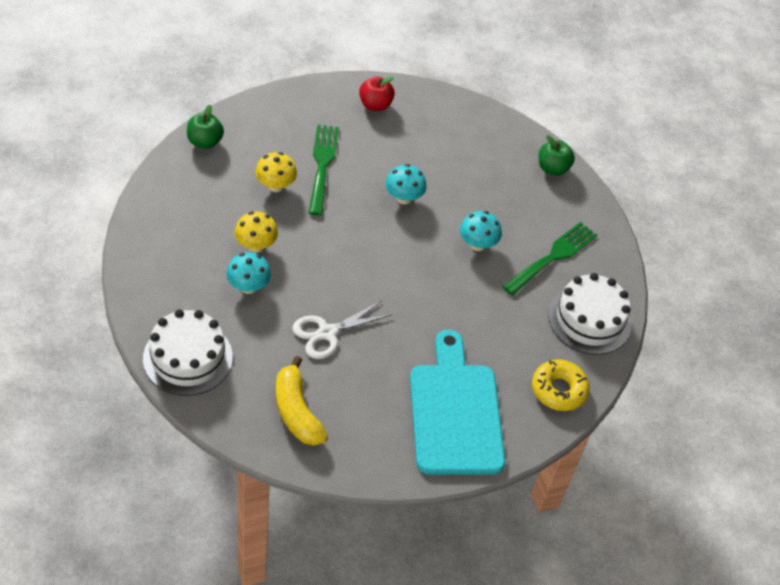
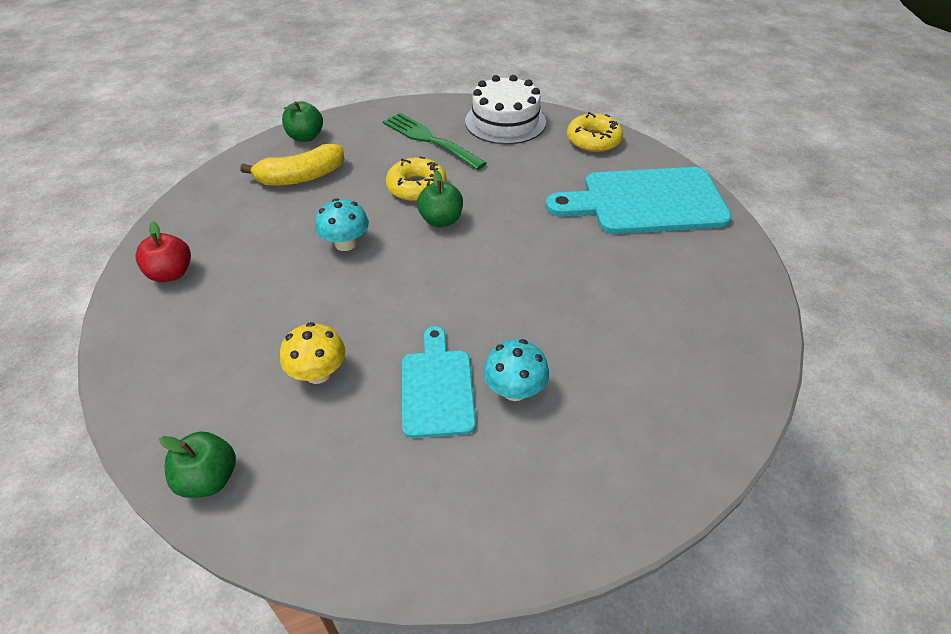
camera: 85 degrees left, 5 degrees down
(188, 358) = (661, 451): white cake -> none
(256, 245) = (437, 387): yellow mushroom -> turquoise cutting board
(296, 411) = (699, 325): yellow banana -> yellow banana (301, 177)
(322, 165) = (281, 323): green fork -> none
(327, 333) = (573, 303): white scissors -> none
(431, 258) = (441, 220): none -> green apple
(477, 244) = (416, 187): turquoise mushroom -> yellow donut

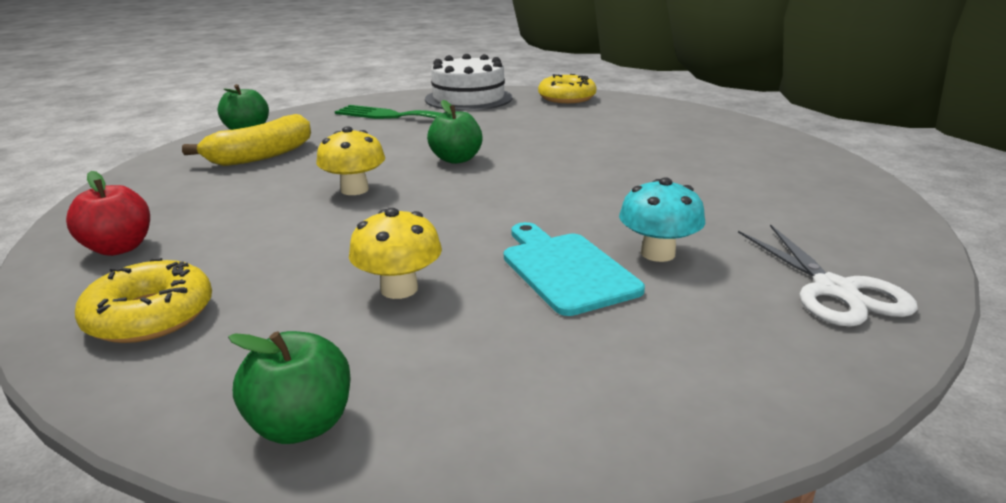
camera: 20 degrees left, 20 degrees down
(345, 243) = (354, 190): turquoise mushroom -> yellow mushroom
(416, 187) = (409, 144): yellow donut -> yellow donut (150, 316)
(612, 474) = (835, 290): none -> white scissors
(646, 202) = (654, 122): turquoise cutting board -> none

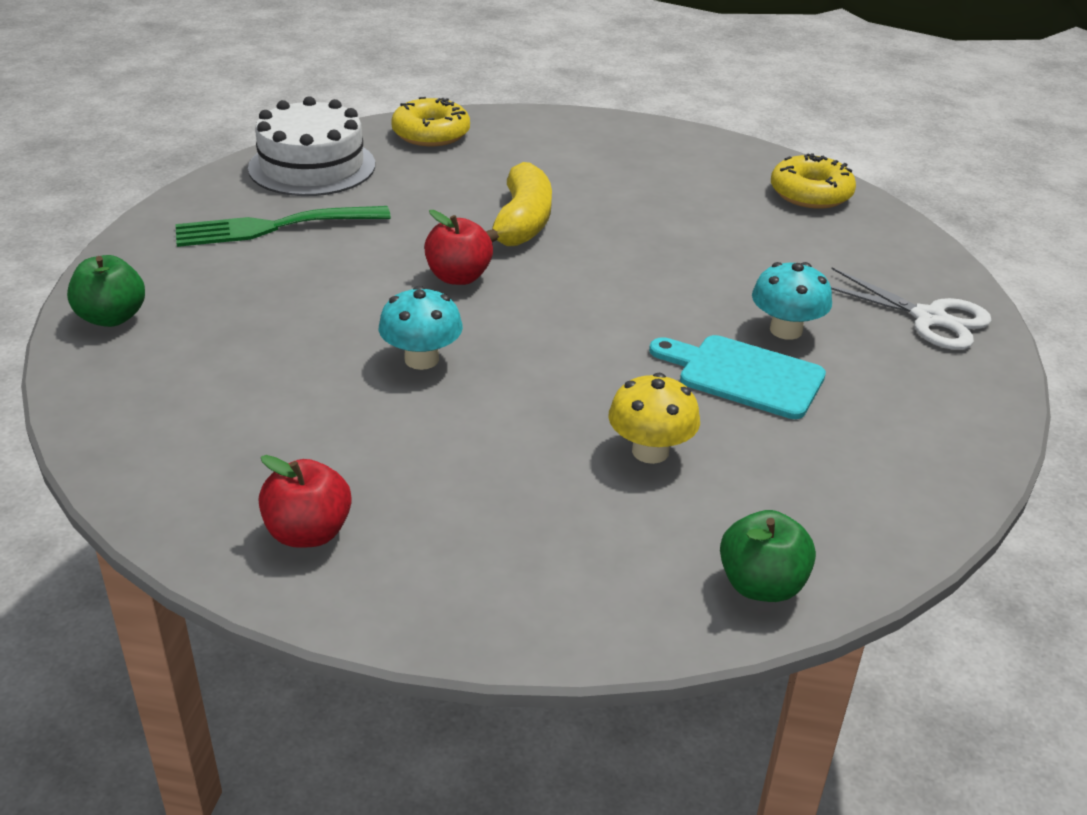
camera: 40 degrees left, 10 degrees up
(150, 316) = (492, 575): yellow donut -> yellow donut (810, 193)
(261, 156) = (216, 351): yellow banana -> yellow banana (522, 222)
(354, 190) = (421, 359): yellow mushroom -> turquoise mushroom
(456, 159) = (458, 277): green apple -> red apple

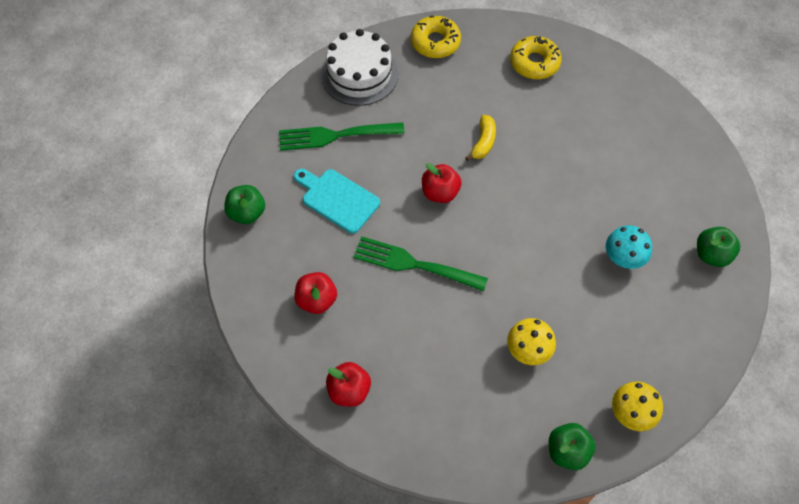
camera: 10 degrees right, 25 degrees up
(241, 415) = (317, 300): none -> red apple
(421, 359) = (413, 264): turquoise mushroom -> green fork
(522, 222) = (483, 142): yellow banana -> yellow banana, size x0.62
(744, 375) = (591, 295): turquoise cutting board -> turquoise cutting board (337, 199)
(810, 193) = (669, 125): yellow donut -> yellow donut (534, 63)
(865, 520) = (631, 413): none -> yellow mushroom
(929, 318) = (712, 255): white scissors -> green apple

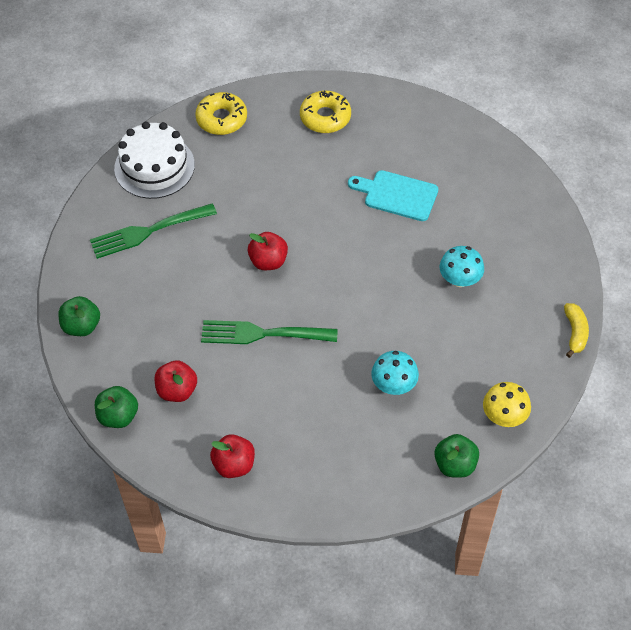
camera: 15 degrees left, 5 degrees down
(337, 199) = (169, 291): turquoise cutting board -> turquoise cutting board (397, 195)
(483, 142) = (296, 204): yellow banana -> yellow banana (575, 333)
(528, 350) = (394, 385): yellow mushroom -> turquoise mushroom
(712, 255) = (540, 257): green apple -> green apple (118, 416)

